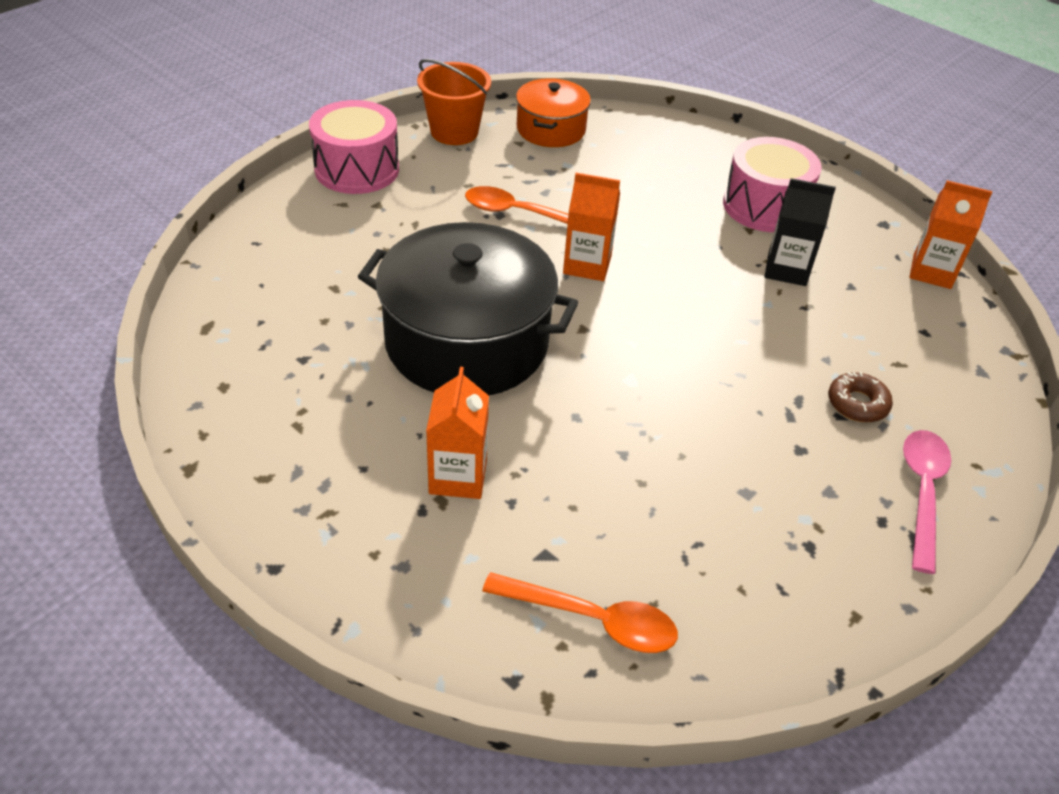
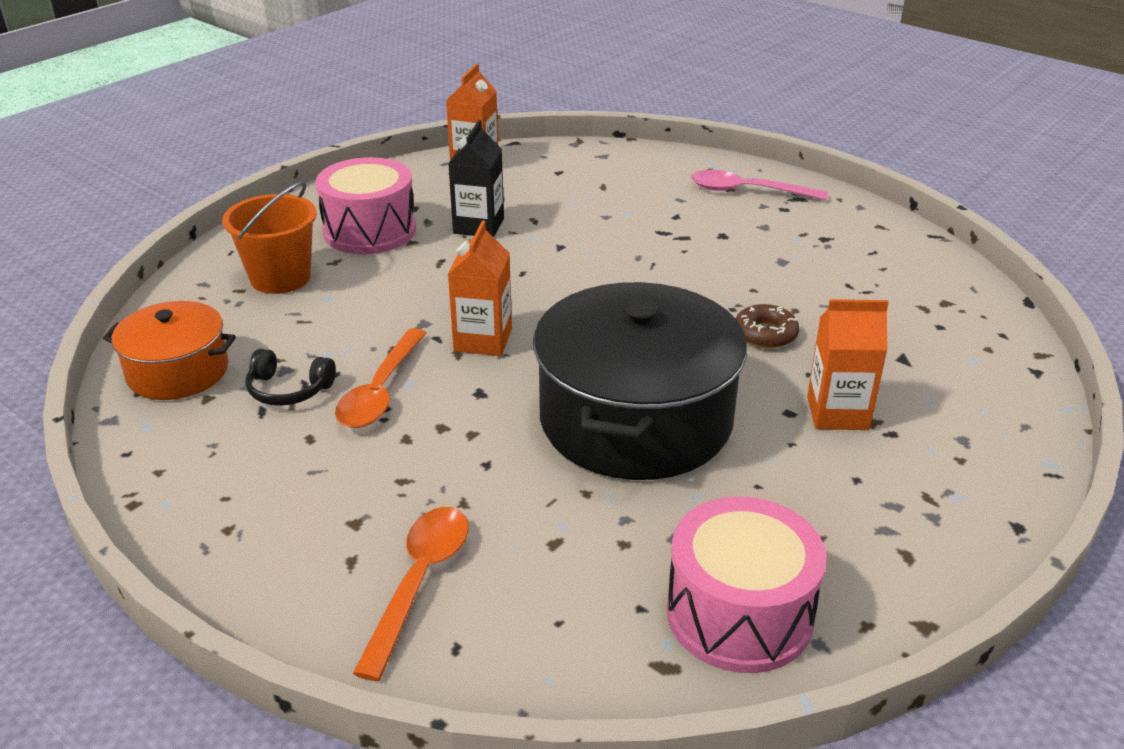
camera: 90 degrees left, 10 degrees down
(357, 169) = (255, 556): pink drum -> pink drum (739, 614)
(454, 132) = (163, 460): orange bucket -> orange bucket (280, 278)
(525, 174) = (288, 390): none -> black headphones
(593, 620) = (954, 334): orange spoon -> orange spoon (419, 582)
(857, 404) = (658, 207): brown donut -> brown donut (765, 334)

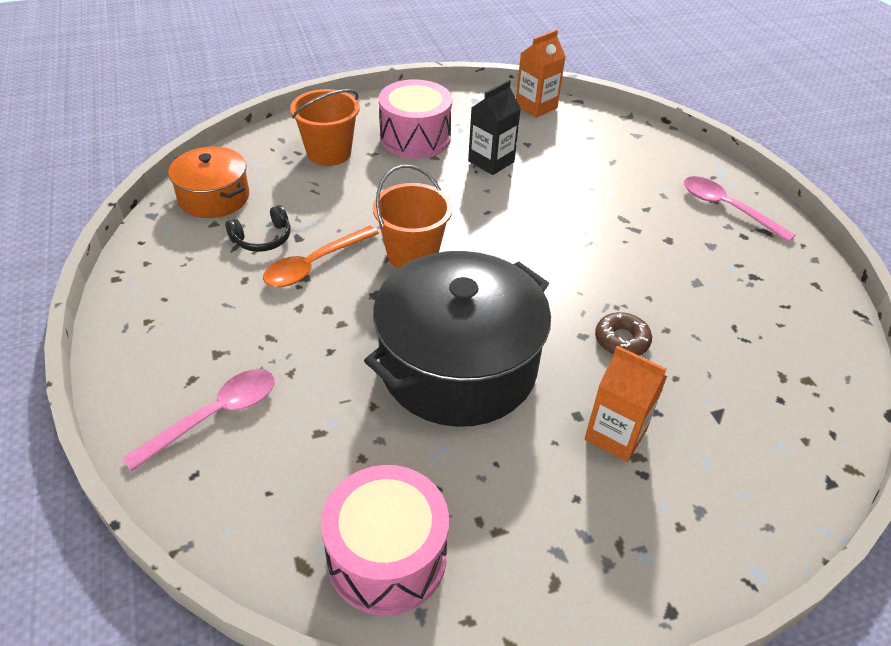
camera: 30 degrees right, 10 degrees up
(288, 390) = (262, 238): black headphones -> black headphones turned 75 degrees counterclockwise
(419, 582) = (215, 416): orange spoon -> pink spoon
(483, 340) = (412, 254): orange carton -> orange bucket

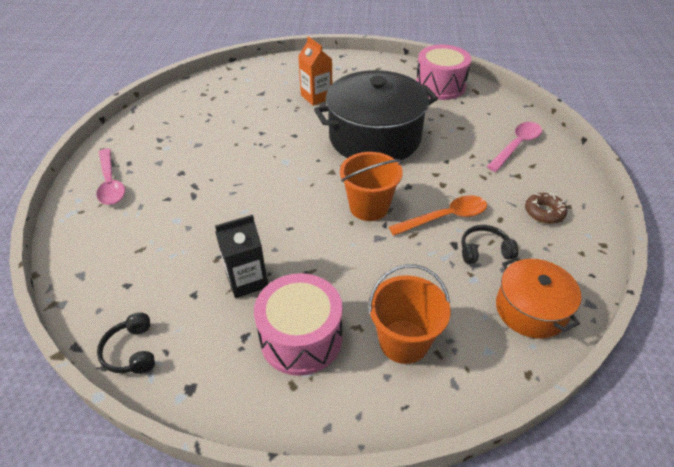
camera: 155 degrees left, 0 degrees up
(215, 416) = (516, 146): pink spoon -> pink spoon turned 150 degrees clockwise
(536, 106) = (132, 351): orange carton -> black headphones
(621, 340) = (275, 128): brown donut -> brown donut (544, 212)

